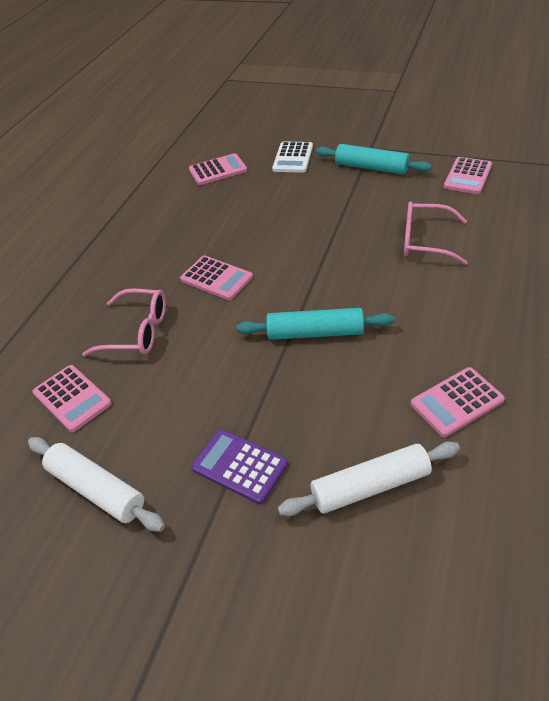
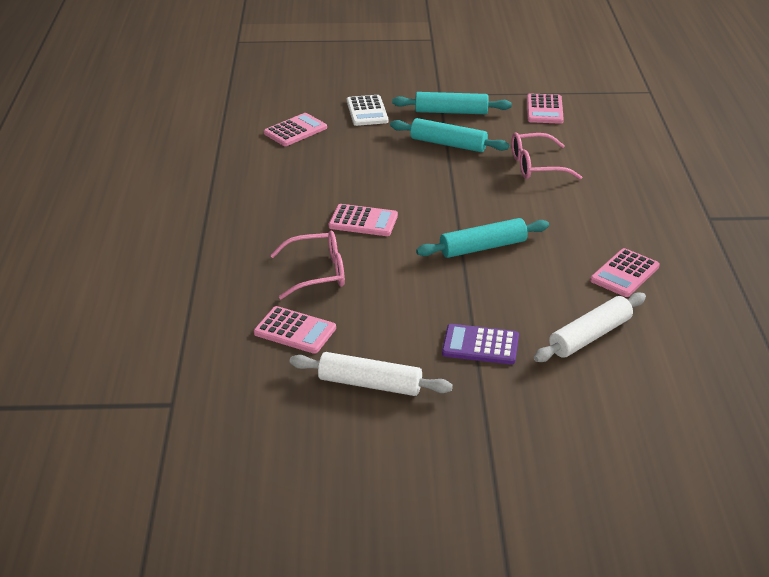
camera: 25 degrees left, 10 degrees down
(348, 203) = (448, 144): none -> turquoise rolling pin

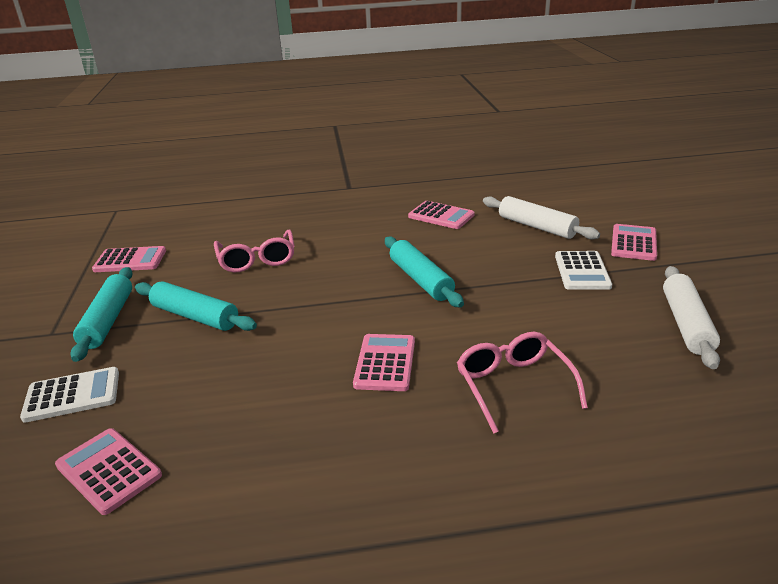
camera: 95 degrees left, 5 degrees down
(295, 331) = (638, 387): pink calculator -> pink calculator (633, 243)
(448, 144) = (195, 316): turquoise rolling pin -> turquoise rolling pin turned 75 degrees counterclockwise
(480, 345) = (582, 271): purple calculator -> white calculator

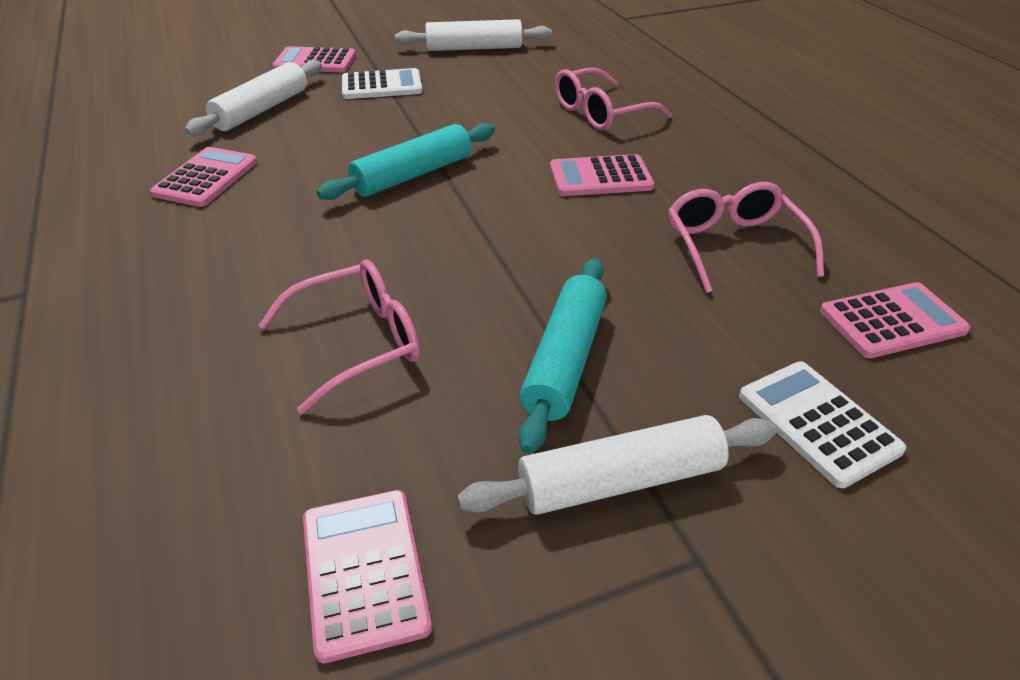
camera: 105 degrees left, 10 degrees up
(108, 320) = (620, 481): turquoise rolling pin -> white rolling pin
(108, 471) = (892, 321): pink calculator -> pink calculator turned 135 degrees counterclockwise
(251, 413) = (733, 245): none -> pink glasses

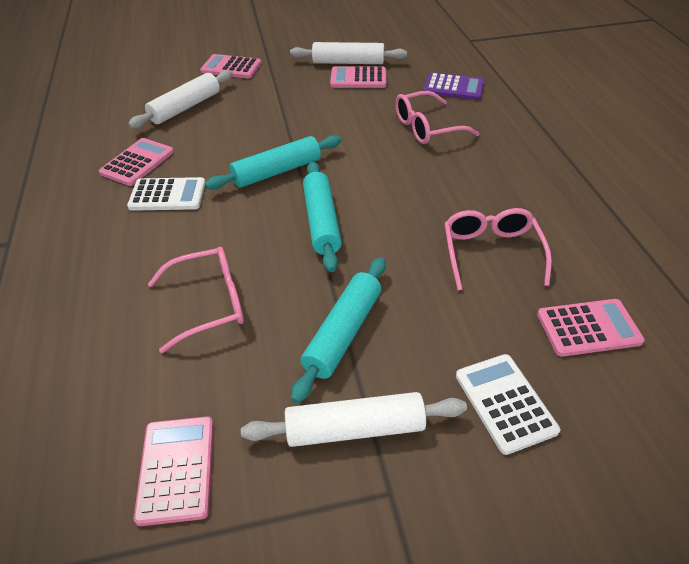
camera: 10 degrees right, 5 degrees up
(382, 85) = (273, 92): white calculator -> white calculator (167, 195)
(493, 229) = (321, 222): none -> turquoise rolling pin
(600, 177) = (410, 185): pink calculator -> pink calculator (358, 78)
(621, 68) = (453, 87): none -> purple calculator

